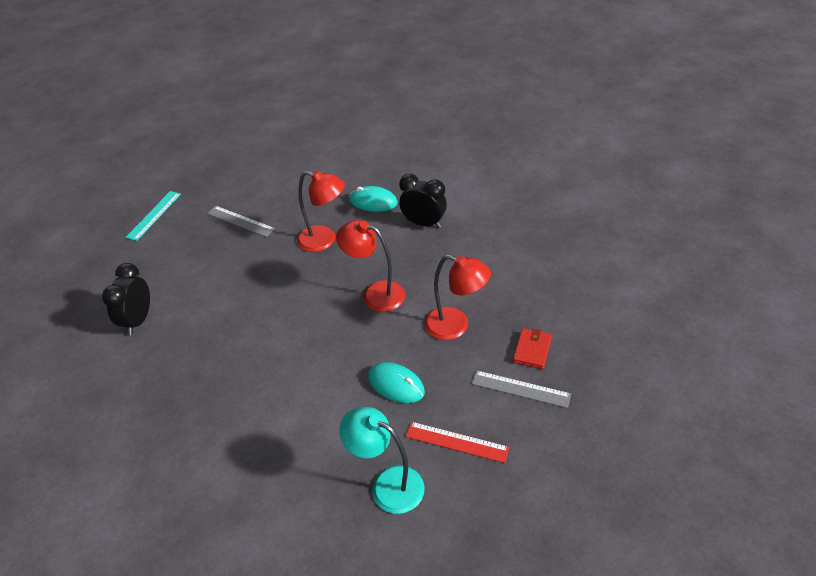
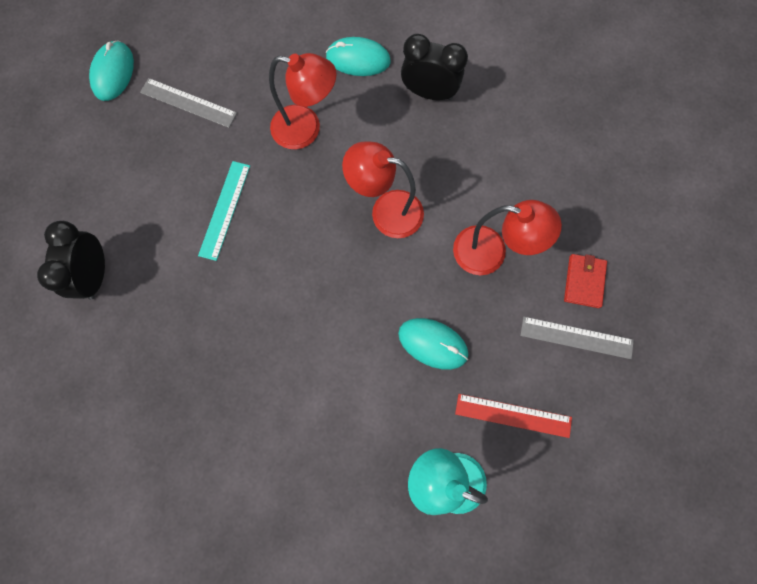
camera: 10 degrees left, 30 degrees up
(154, 215) = (68, 99): turquoise ruler -> turquoise ruler (224, 210)
(191, 202) = (113, 73): none -> turquoise mouse

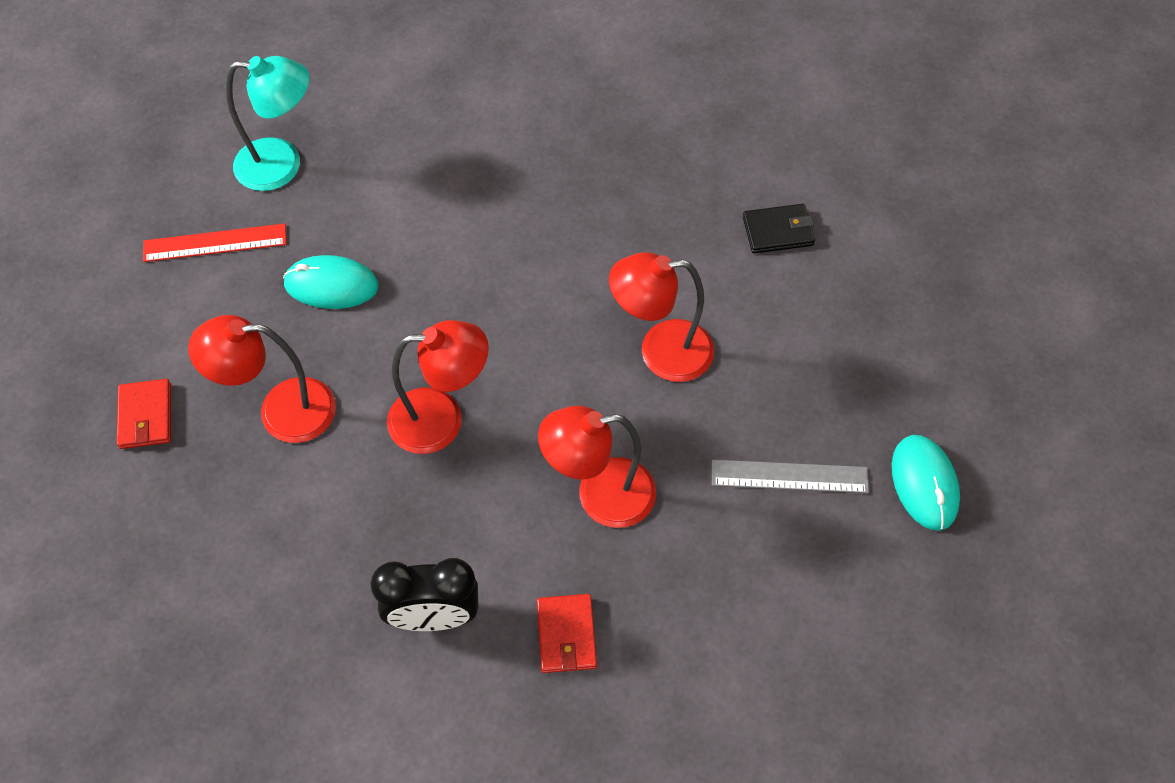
camera: 160 degrees right, 15 degrees down
(96, 274) = (778, 231): black clock -> black wallet
(224, 210) = (660, 352): turquoise ruler -> red lamp
(358, 59) = (566, 635): turquoise mouse -> red wallet
(576, 338) = (148, 346): grey ruler -> none

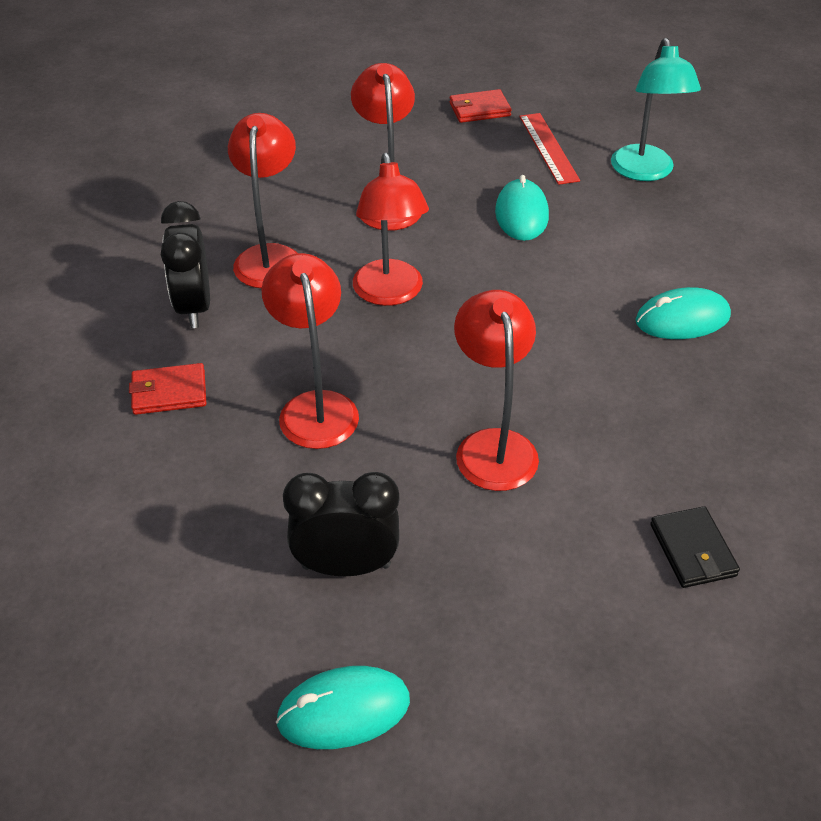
camera: 85 degrees right, 15 degrees down
(146, 416) = (375, 138): red wallet -> red wallet (479, 109)
(358, 537) = (270, 256): none -> red lamp
(515, 182) = (682, 319): none -> turquoise mouse
(789, 476) = (346, 566): grey ruler -> black clock

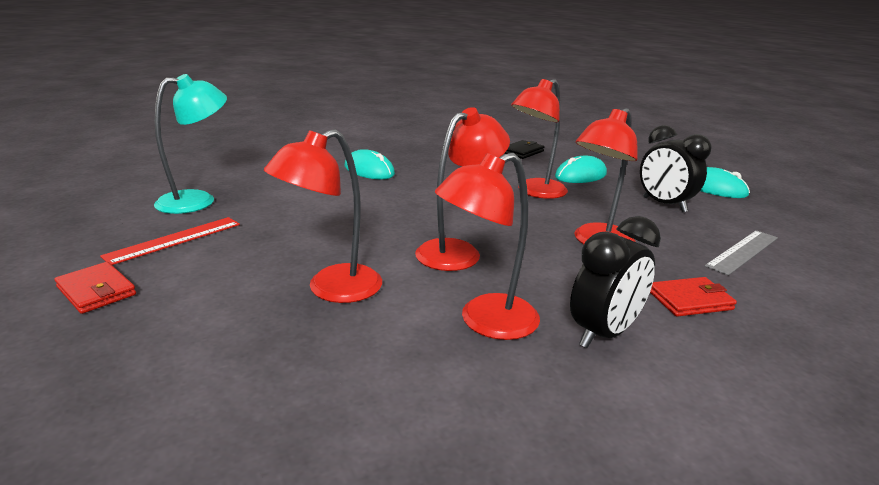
camera: 125 degrees left, 20 degrees down
(169, 392) = (690, 300): red wallet -> red wallet turned 60 degrees counterclockwise
(179, 524) = (743, 252): none -> grey ruler
(521, 214) = (298, 229): turquoise mouse -> turquoise mouse (580, 175)

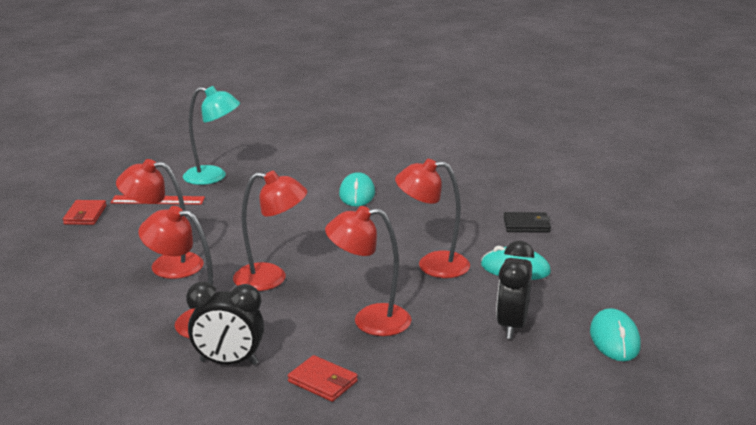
camera: 50 degrees right, 0 degrees up
(743, 252) = (459, 386): grey ruler -> none

